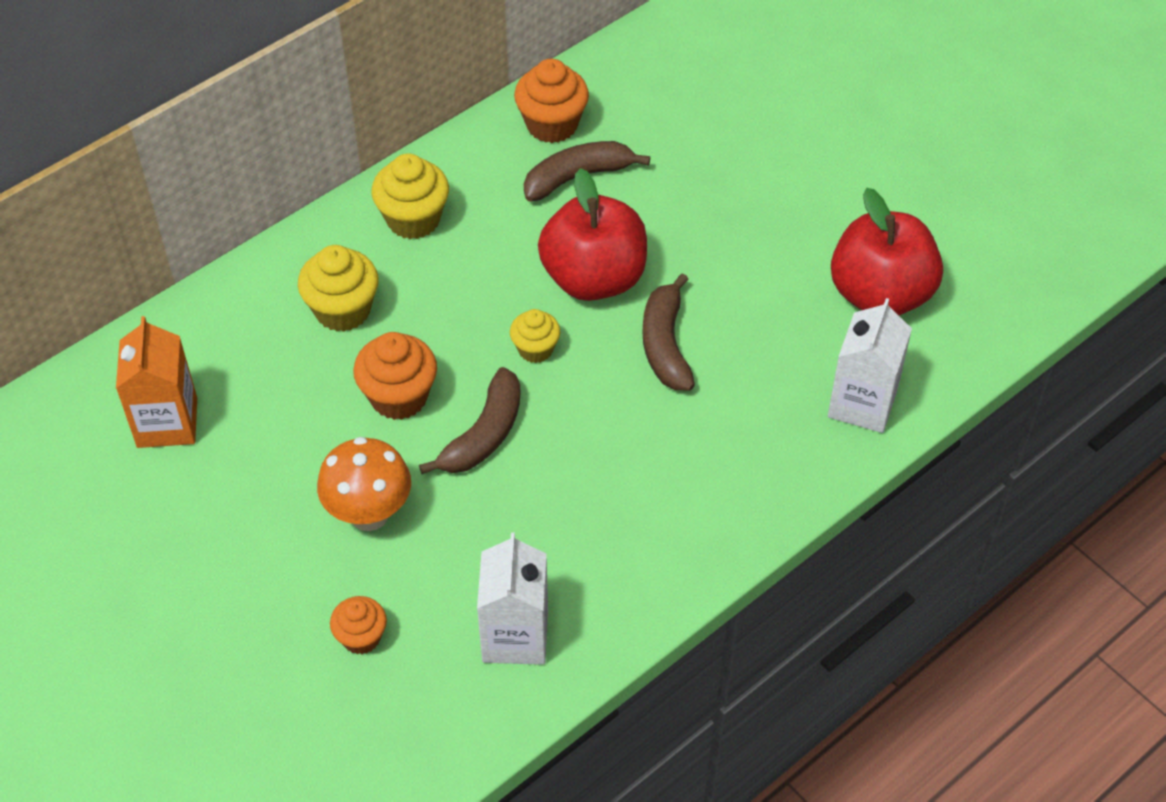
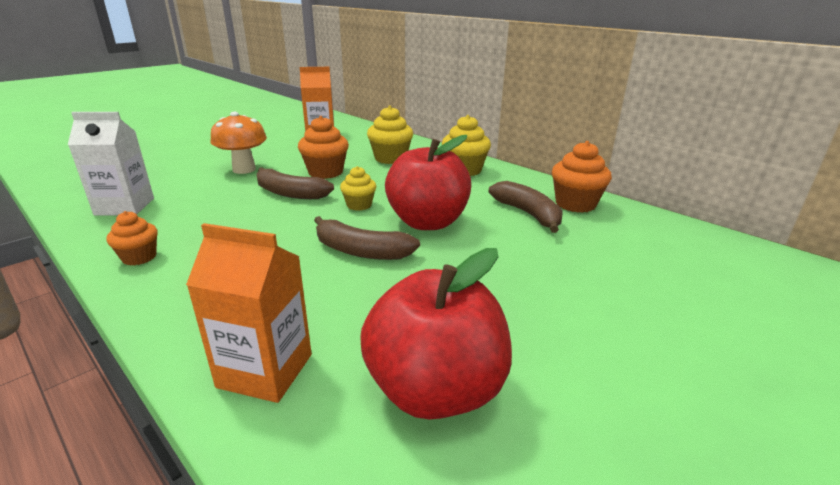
camera: 85 degrees right, 25 degrees down
(361, 637) = (162, 171): orange cupcake -> orange cupcake (139, 257)
(665, 344) = (361, 251): brown banana -> brown banana turned 150 degrees counterclockwise
(862, 403) = (265, 370): white carton -> orange carton

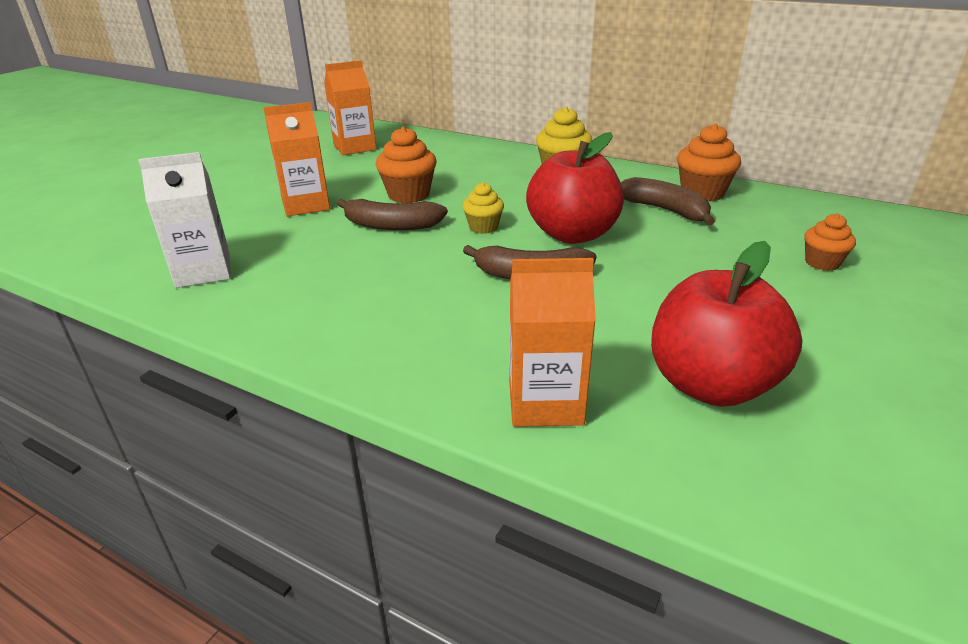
camera: 15 degrees left, 5 degrees up
(139, 257) = (291, 324): orange cupcake -> orange cupcake (822, 263)
(244, 169) = (305, 205): orange mushroom -> orange carton
(390, 158) = (468, 168): yellow cupcake -> none

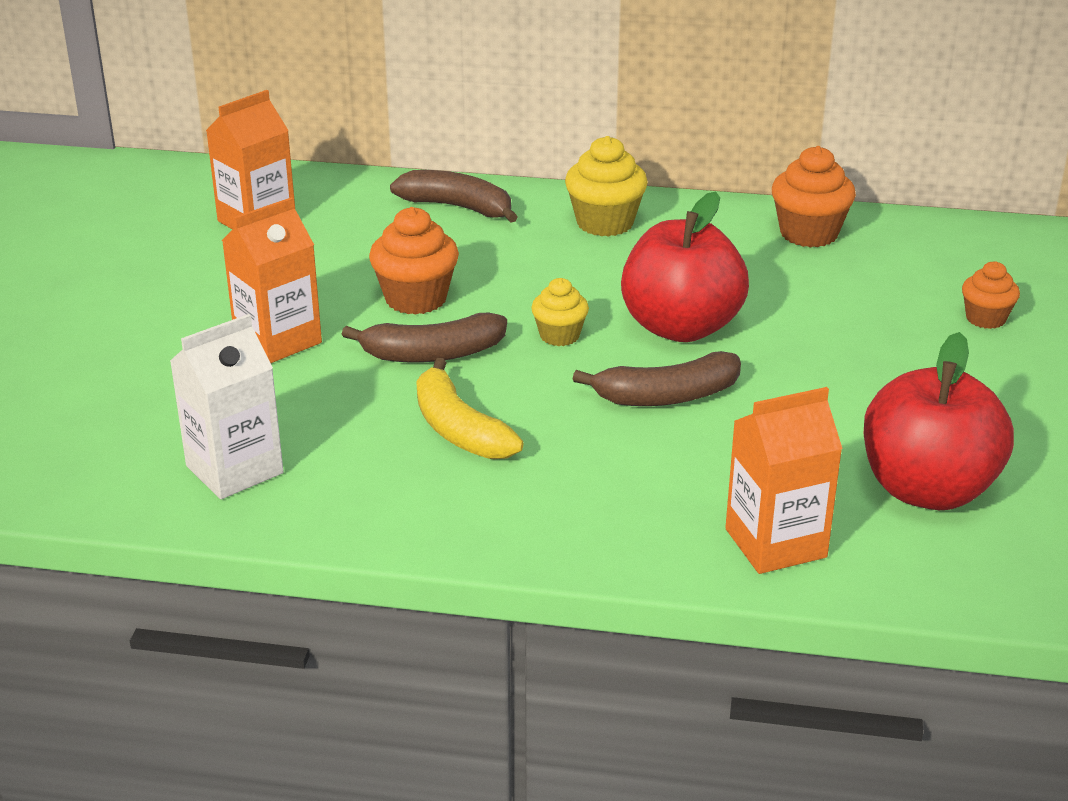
camera: 20 degrees left, 0 degrees up
(367, 272) = (458, 429): none -> yellow banana
(665, 210) = (775, 270): brown banana -> brown banana (458, 207)

